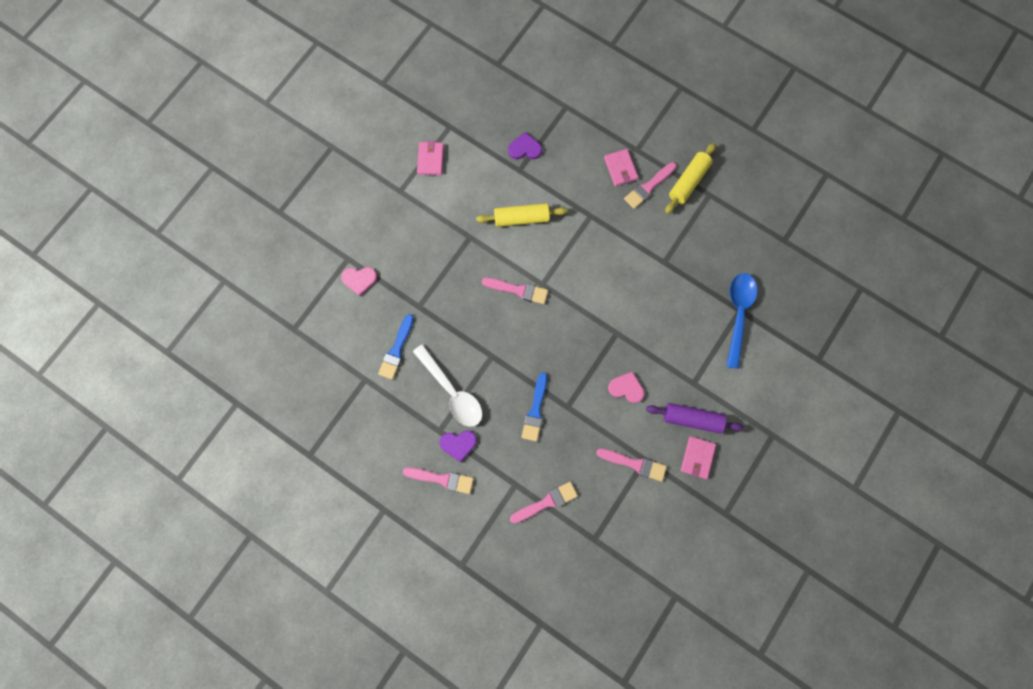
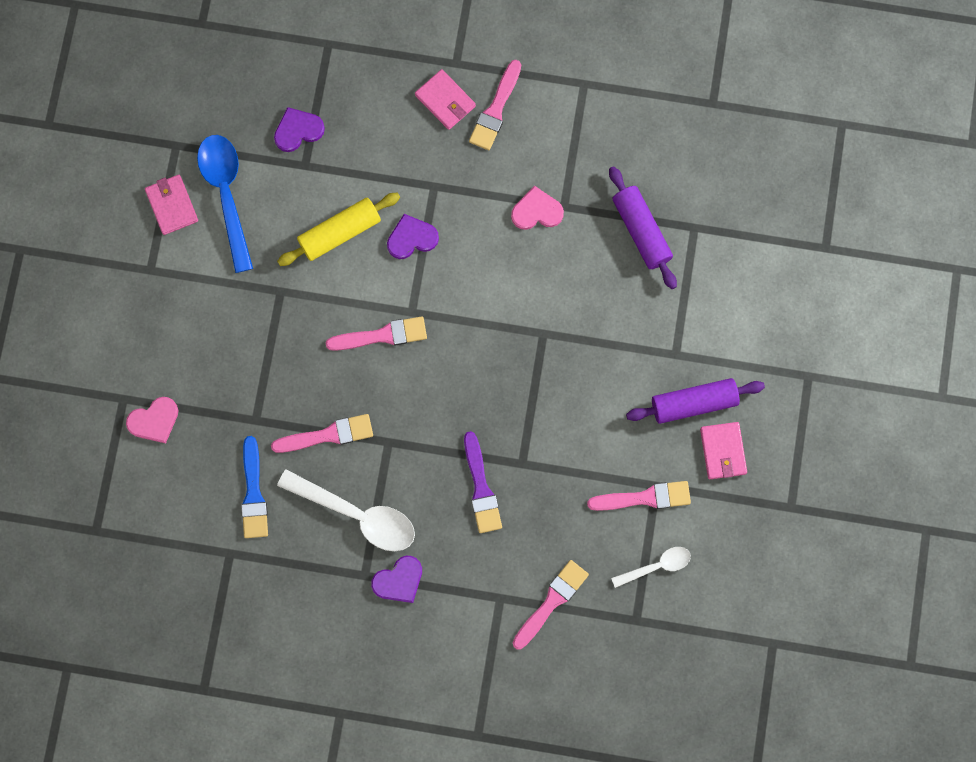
camera: 25 degrees left, 0 degrees up
(442, 479) = (399, 637): pink brush -> pink brush (328, 435)
(535, 410) = (481, 488): blue brush -> purple brush
(563, 240) = (411, 238): none -> purple heart
(622, 511) = (656, 566): none -> white spoon
(626, 388) = (589, 402): pink heart -> pink heart (537, 211)
(688, 182) = (547, 78): yellow rolling pin -> none
(705, 298) = (641, 231): none -> purple rolling pin
(738, 314) = (694, 234): blue spoon -> blue spoon (226, 195)

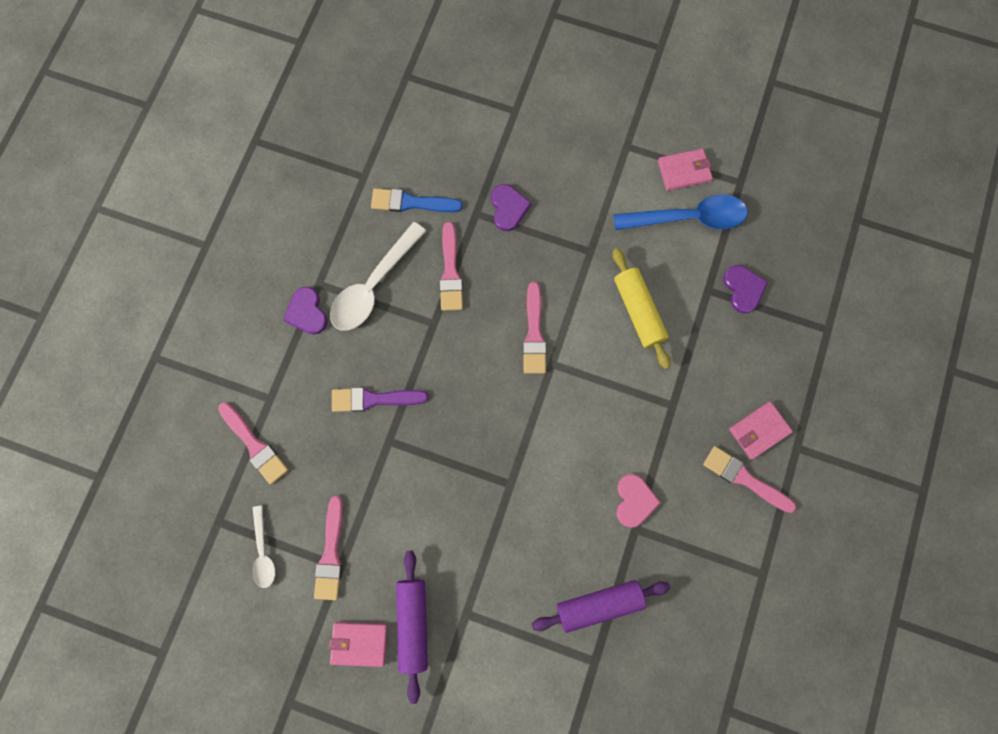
camera: 100 degrees right, 0 degrees up
(154, 421) = (491, 132): pink heart -> none
(411, 238) = (624, 375): purple heart -> purple heart (508, 208)

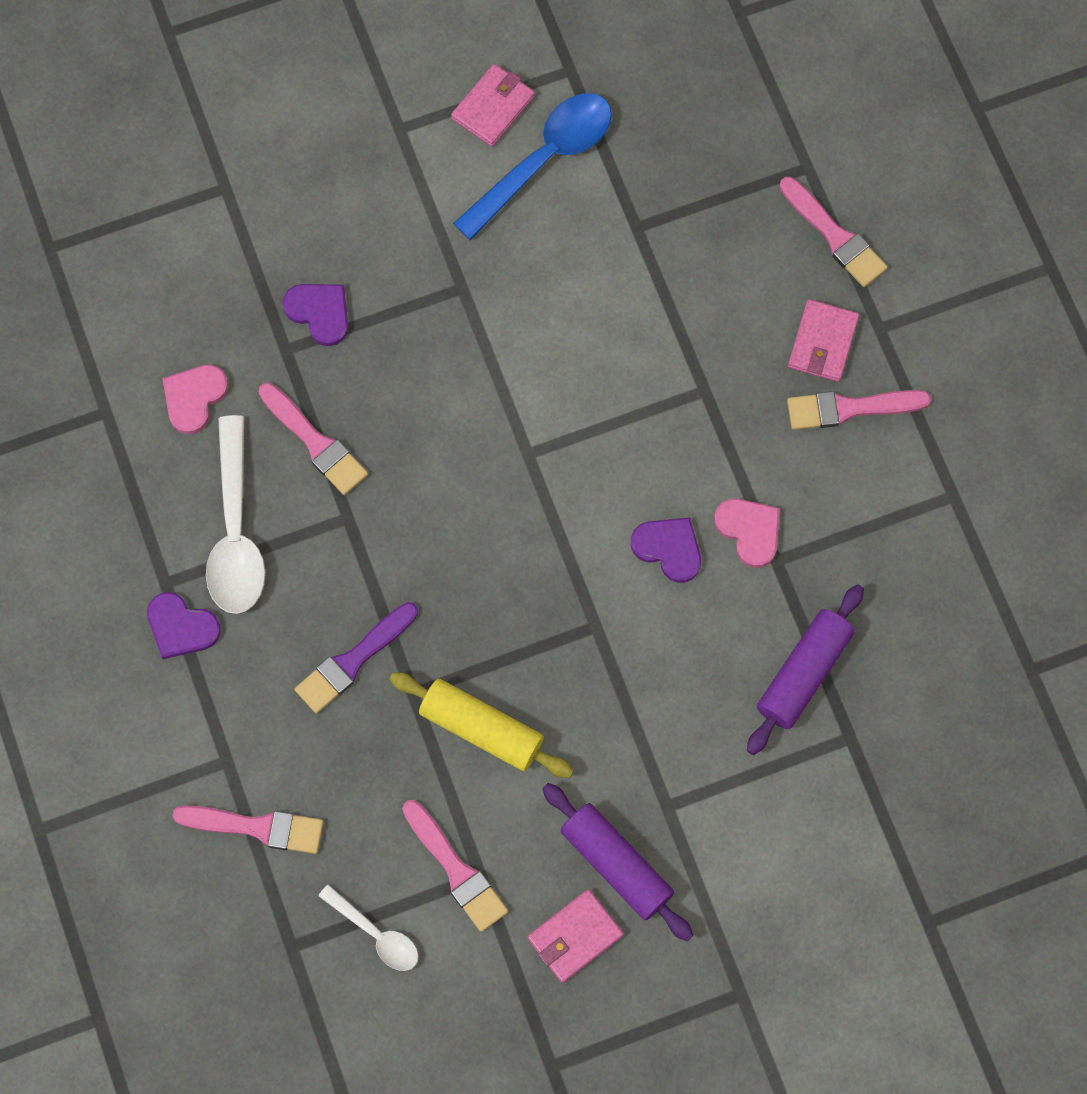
camera: 40 degrees left, 5 degrees down
(411, 203) = (194, 398): blue brush -> pink heart
(534, 333) = (477, 436): pink brush -> pink brush (835, 236)
(638, 311) = (576, 314): yellow rolling pin -> yellow rolling pin (481, 729)
(743, 289) = (675, 194): purple heart -> purple heart (668, 548)

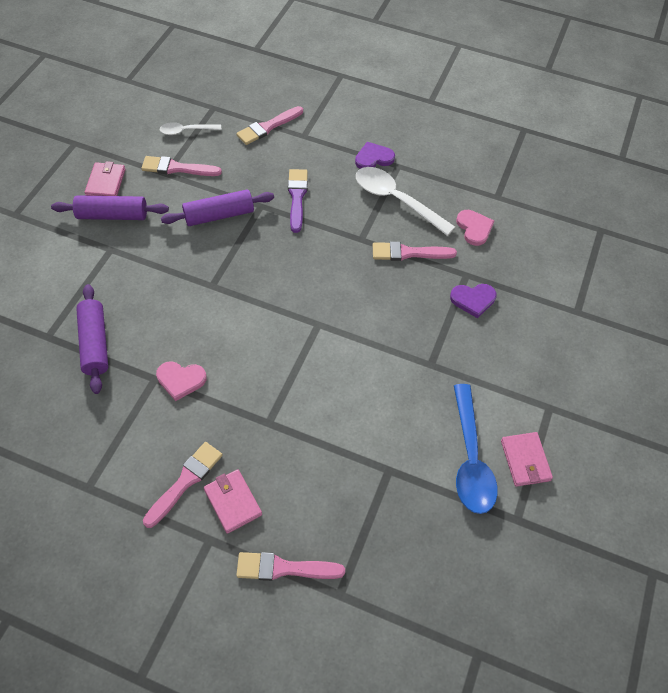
camera: 130 degrees right, 15 degrees down
(481, 729) = (219, 215): yellow rolling pin -> purple rolling pin
(668, 548) = (212, 340): purple heart -> none

